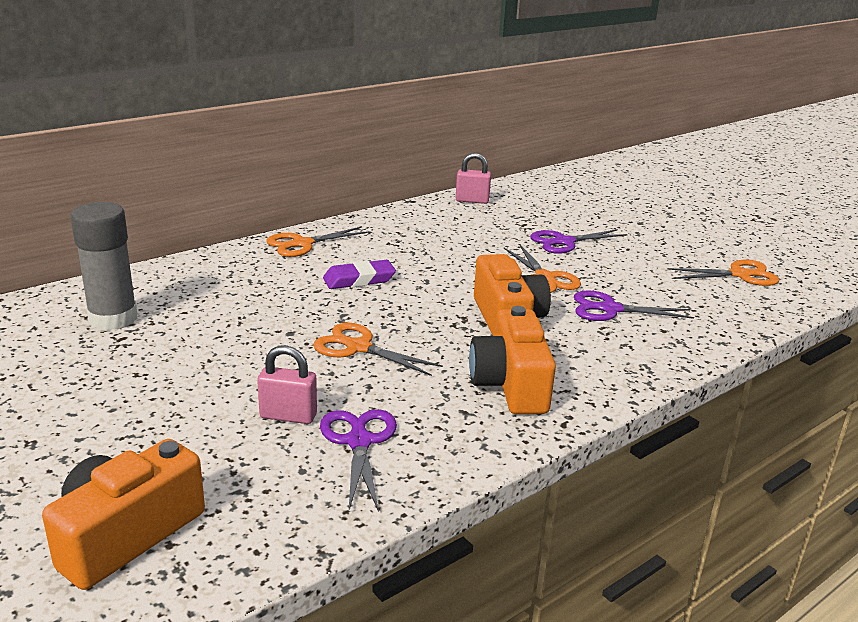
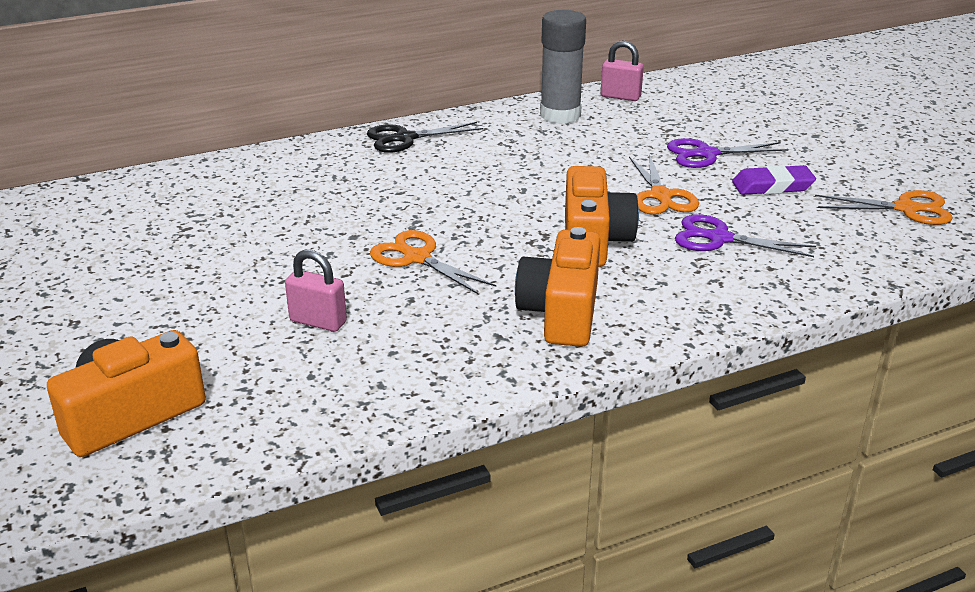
camera: 15 degrees right, 5 degrees up
(113, 319) = (185, 207): grey glue stick -> grey glue stick (560, 115)
(302, 244) = (405, 138): orange scissors -> black scissors
(359, 279) = (449, 183): purple eraser -> purple eraser (772, 186)
(359, 442) = (377, 354): purple scissors -> none

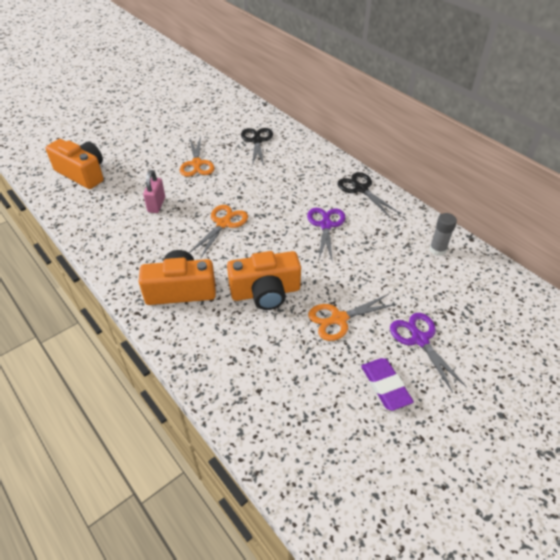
camera: 75 degrees right, 15 degrees up
(201, 200) = (257, 141): none -> black scissors
(560, 115) = (437, 249): grey glue stick -> grey glue stick, size x0.56
(620, 96) = (492, 277): pink padlock -> none
(719, 238) = (289, 357): purple scissors -> purple scissors (326, 225)
(906, 209) = (387, 489): orange scissors -> orange scissors (196, 164)

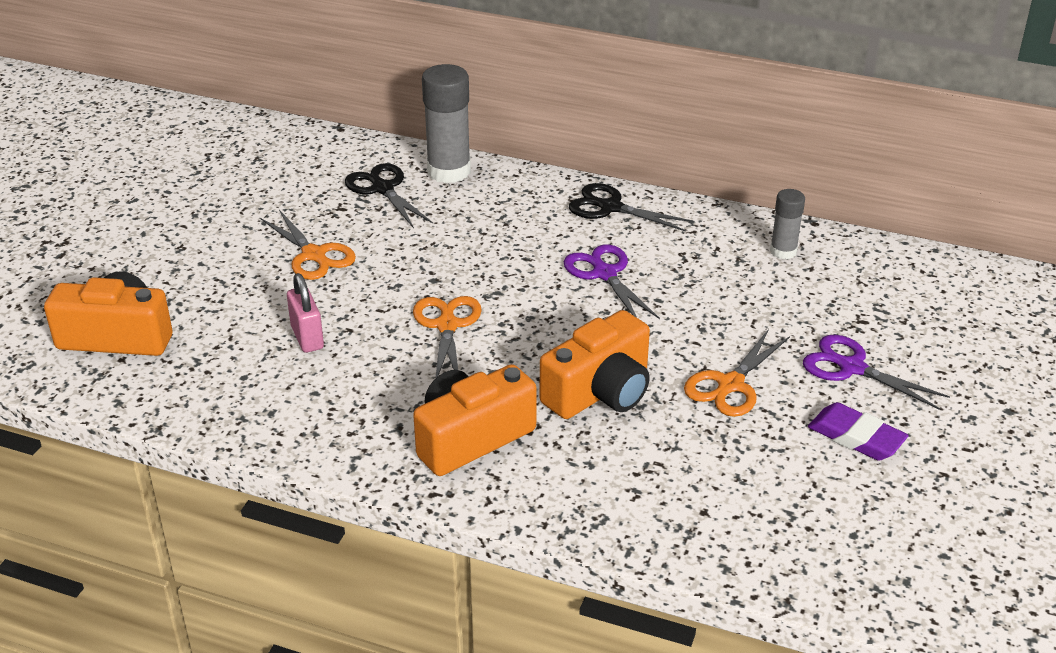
camera: 30 degrees left, 10 degrees down
(296, 142) = (449, 171): none -> grey glue stick

